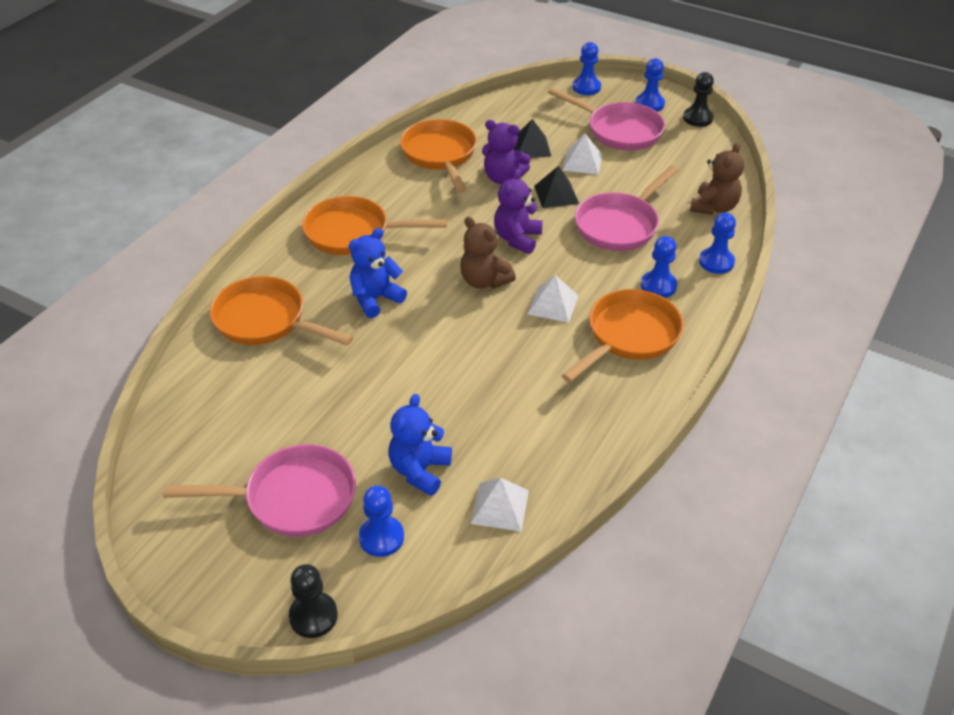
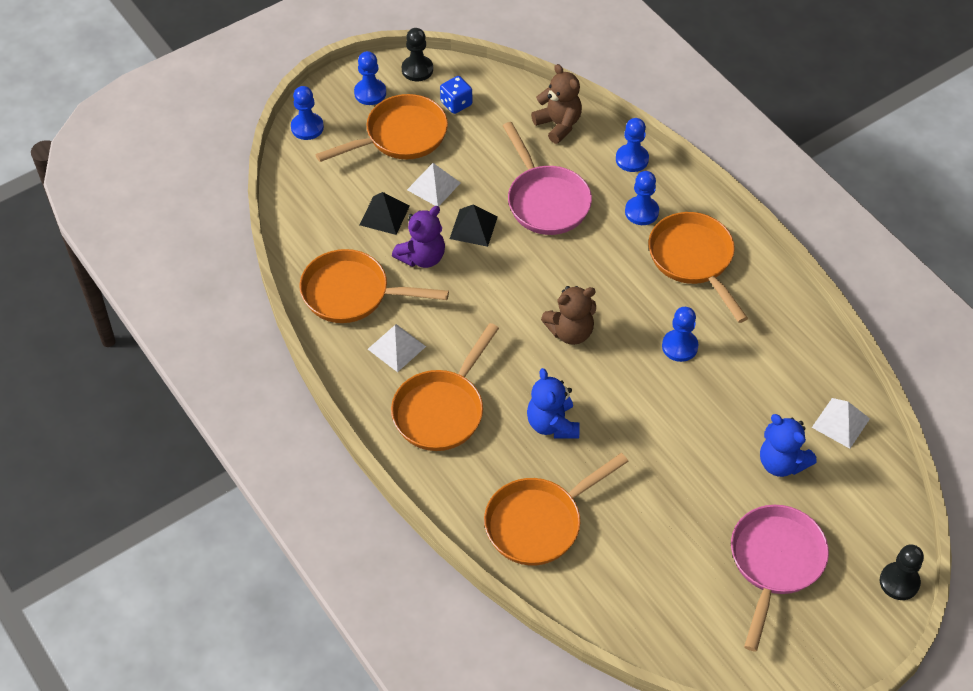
camera: 65 degrees left, 10 degrees up
(381, 537) = (840, 512): blue pawn -> blue pawn (679, 346)
(517, 239) = (523, 283): purple teddy bear -> none
(553, 304) = (628, 294): white pyramid -> white pyramid (396, 347)
(619, 131) = (400, 136): pink pan -> orange pan
(681, 147) = (456, 103): none -> blue dice

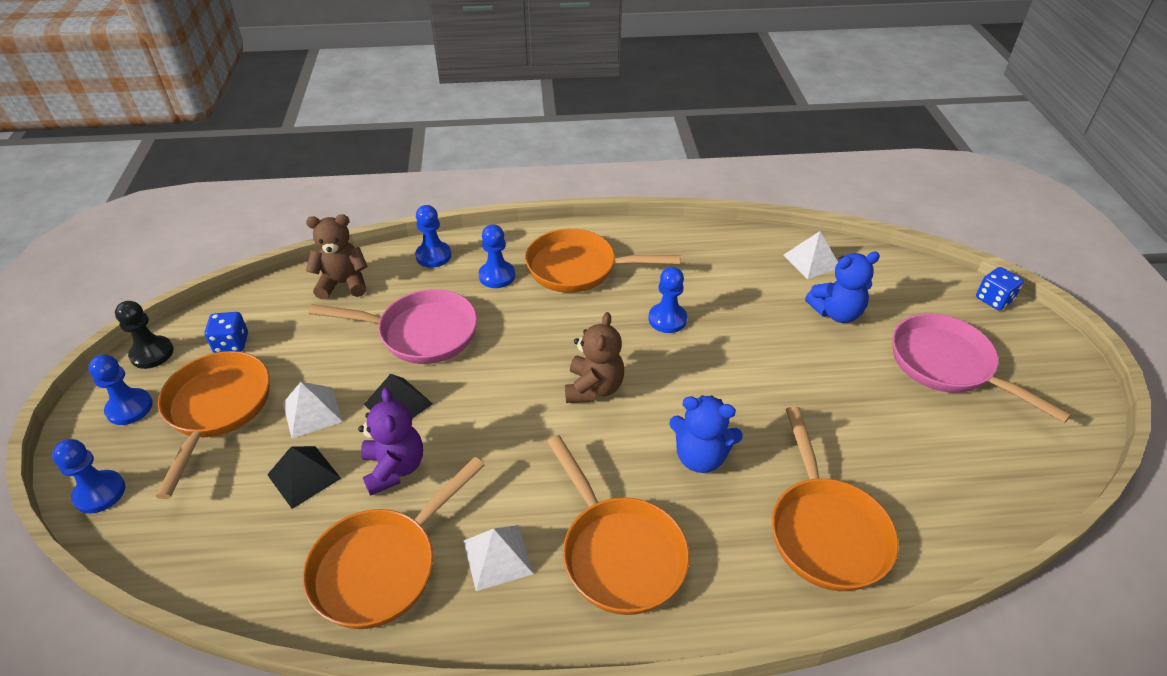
camera: 60 degrees left, 10 degrees down
(899, 582) = (993, 299): black pawn -> blue dice

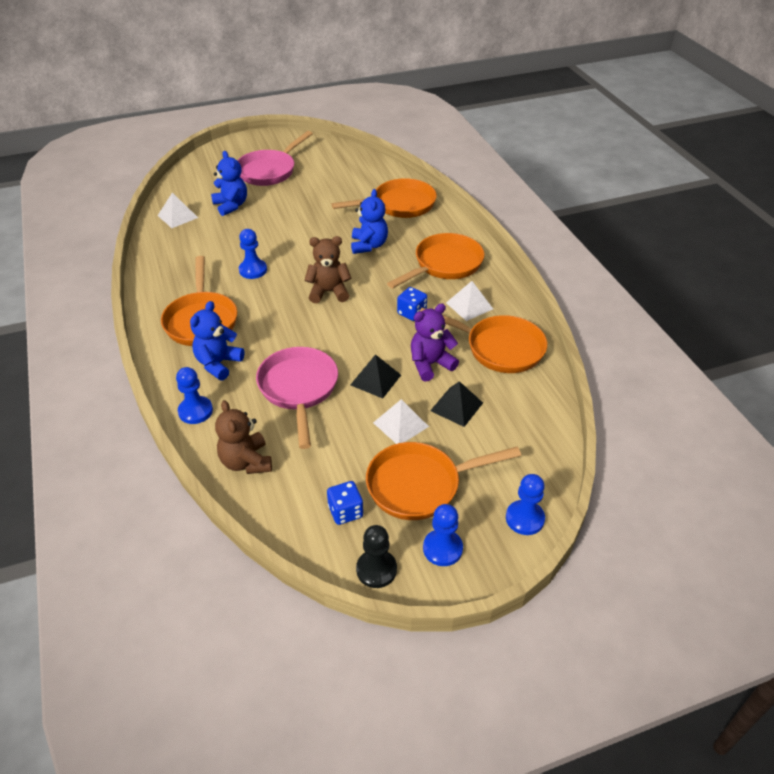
camera: 105 degrees left, 0 degrees up
(497, 276) = (218, 364): blue pawn -> blue teddy bear
(993, 299) = (207, 155): blue dice -> blue dice (411, 313)

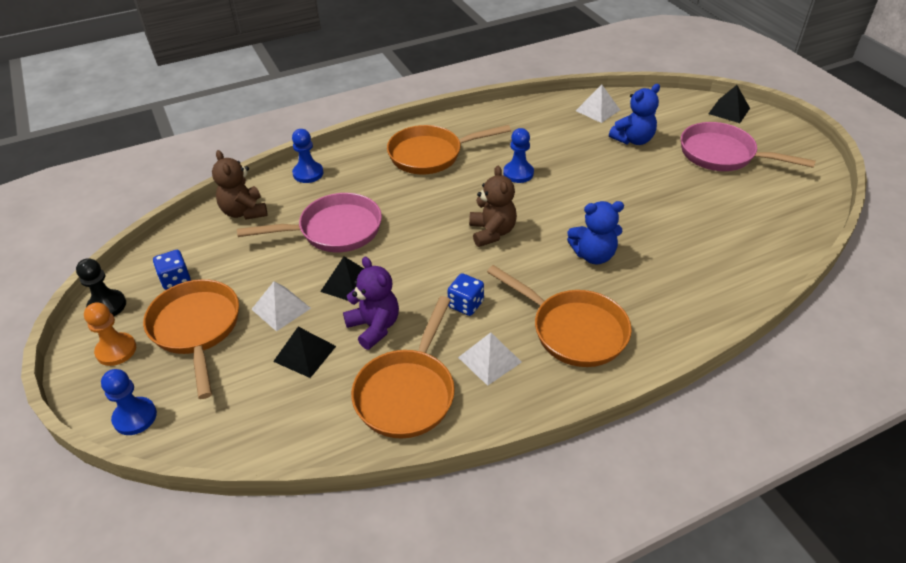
camera: 85 degrees right, 0 degrees up
(213, 157) = (729, 111): none -> black pyramid
(218, 364) = (369, 175): blue teddy bear -> none
(246, 462) = (244, 212): brown teddy bear -> brown teddy bear turned 90 degrees counterclockwise
(399, 205) = (700, 275): orange pan -> none
(442, 548) = (116, 350): blue pawn -> orange pawn

